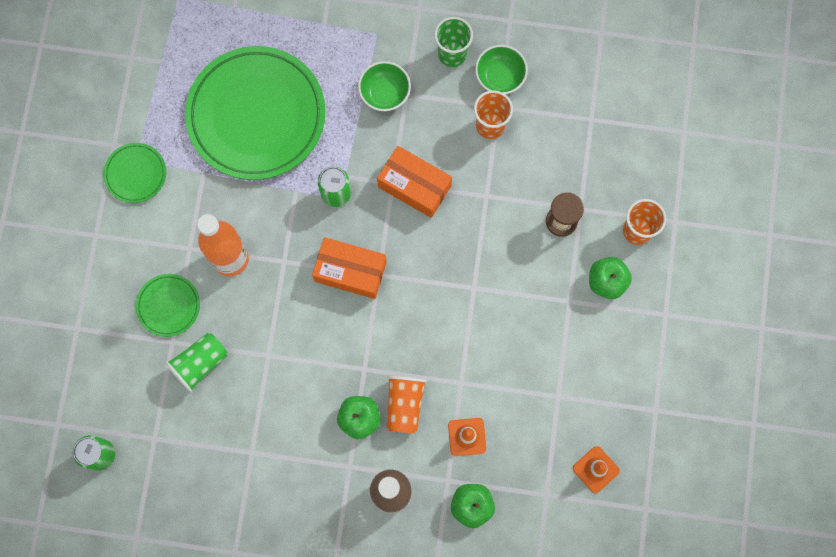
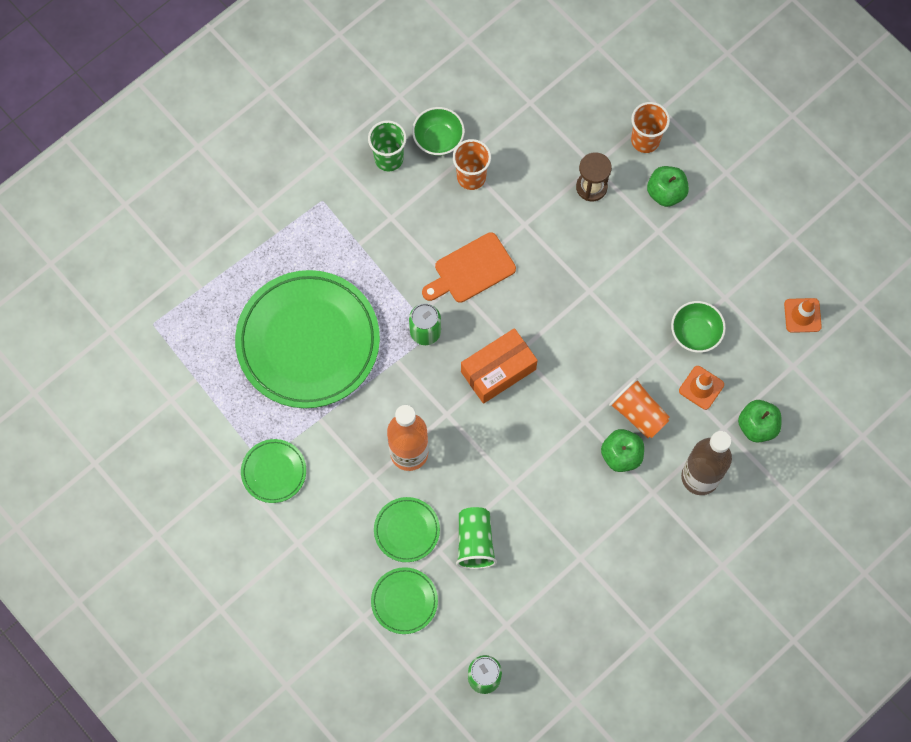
camera: 50 degrees left, 5 degrees down
(112, 348) = (404, 601): none -> green plate
(384, 93) = (376, 232): green bowl -> green bowl (695, 333)
(414, 186) = (471, 270): orange box -> orange cutting board

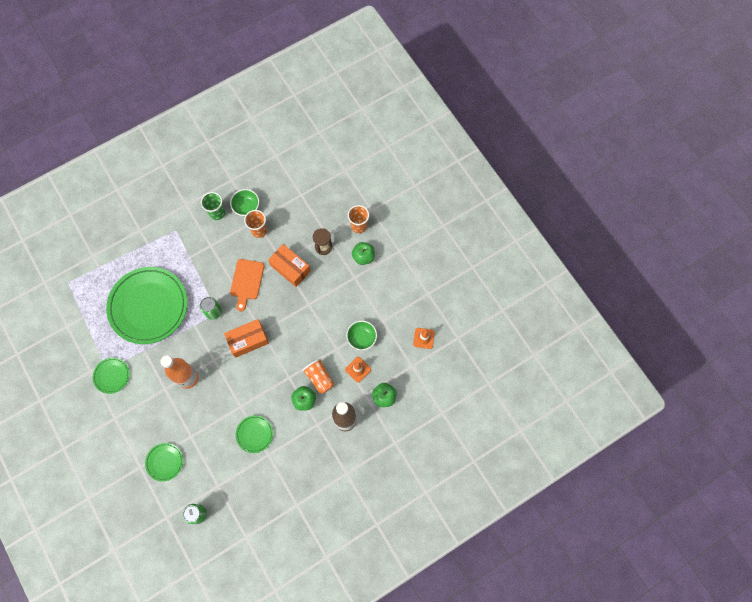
camera: 10 degrees right, 0 degrees up
(407, 530) = (176, 422): green plate -> green plate (254, 434)
(471, 270) = (246, 282): orange cutting board -> orange cutting board turned 60 degrees counterclockwise
(475, 542) = (212, 435): green cup -> none
(542, 234) = (290, 268): none -> orange box

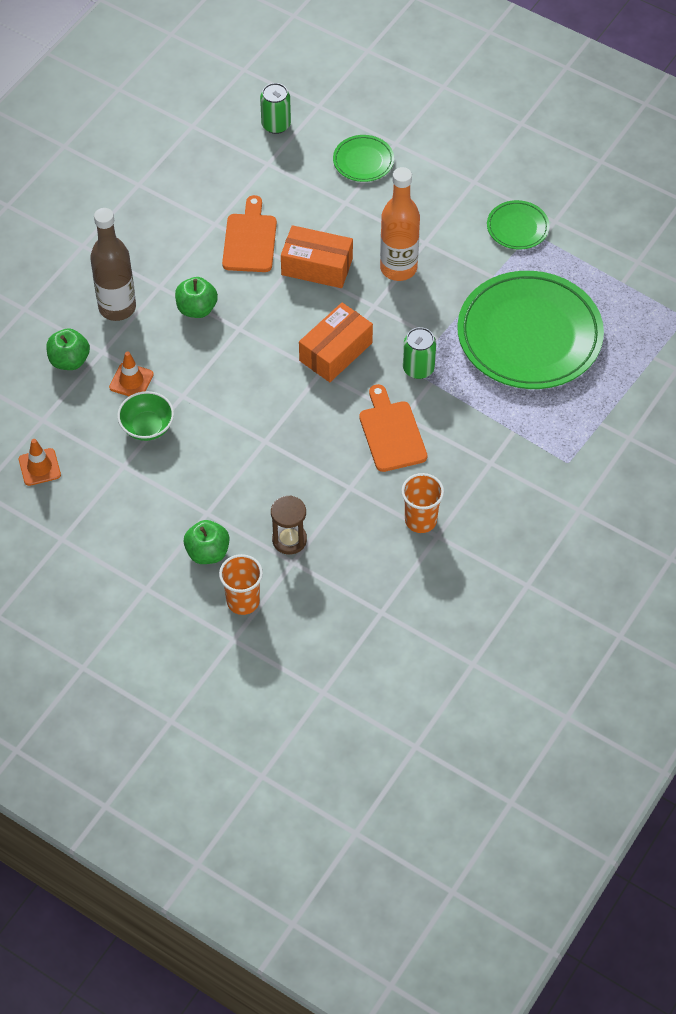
camera: 155 degrees right, 15 degrees down
(217, 213) = (514, 518): green cup -> none
(246, 207) = (469, 550): green bowl -> none
(254, 434) = (250, 240): green plate -> orange cutting board
(290, 268) = (328, 483): orange box -> orange box (317, 267)
(319, 378) = (188, 346): orange cup -> none

